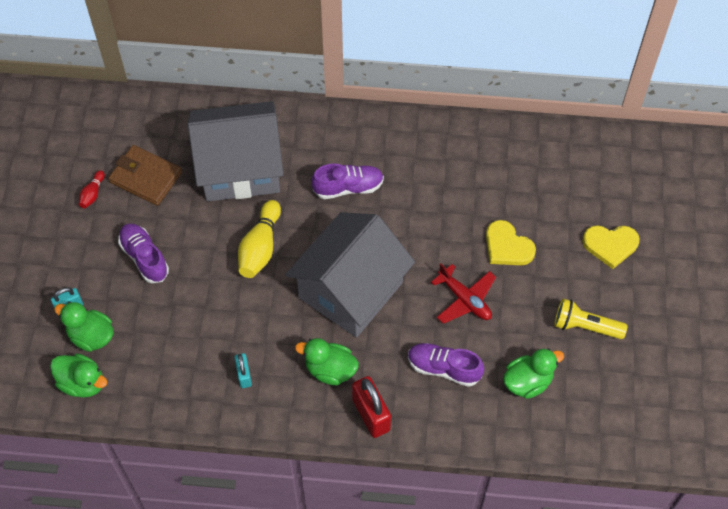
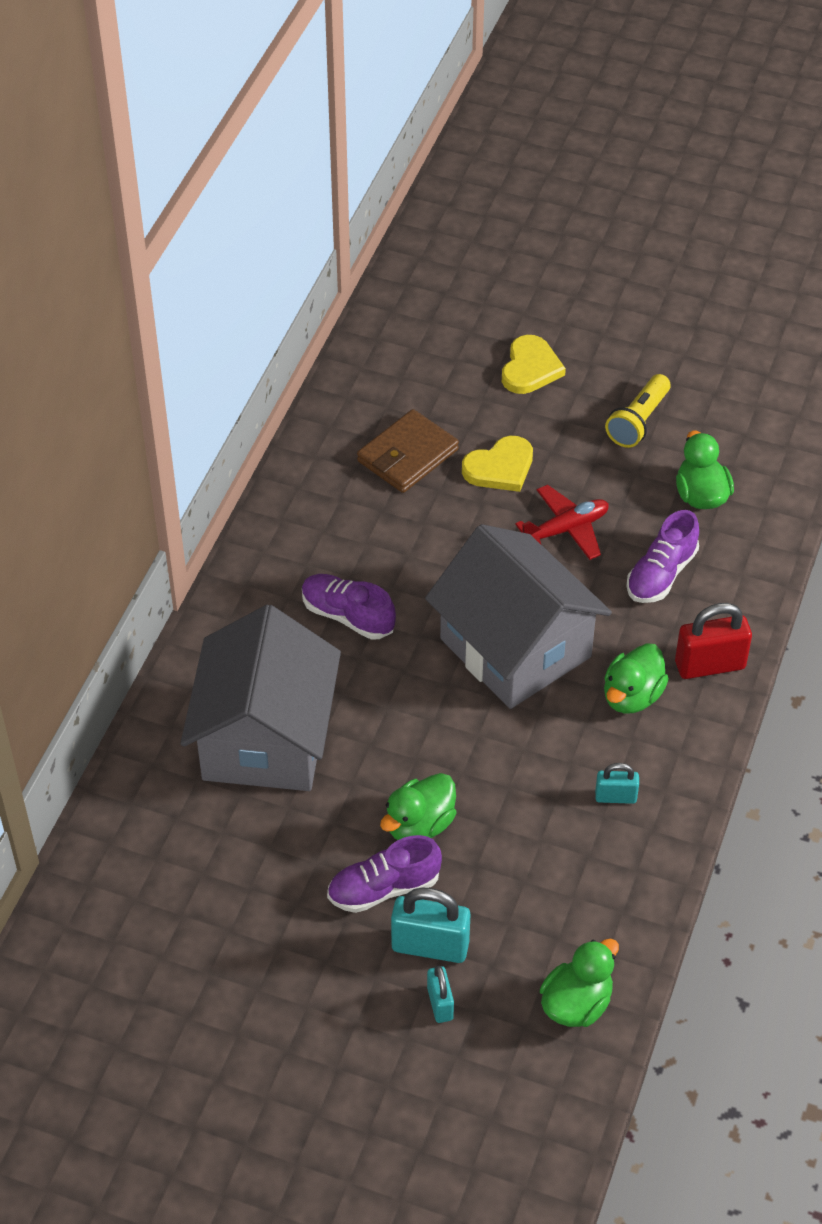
camera: 75 degrees left, 10 degrees down
(91, 336) = (499, 981): green duck -> green duck (419, 825)
(92, 194) = (242, 942): red bowling pin -> none
(108, 292) = (430, 946): none -> turquoise padlock
(146, 177) = (237, 864): brown wallet -> brown wallet (407, 455)
(260, 247) = (413, 739): yellow bowling pin -> none
(348, 187) = (347, 616): purple shoe -> purple shoe turned 60 degrees counterclockwise

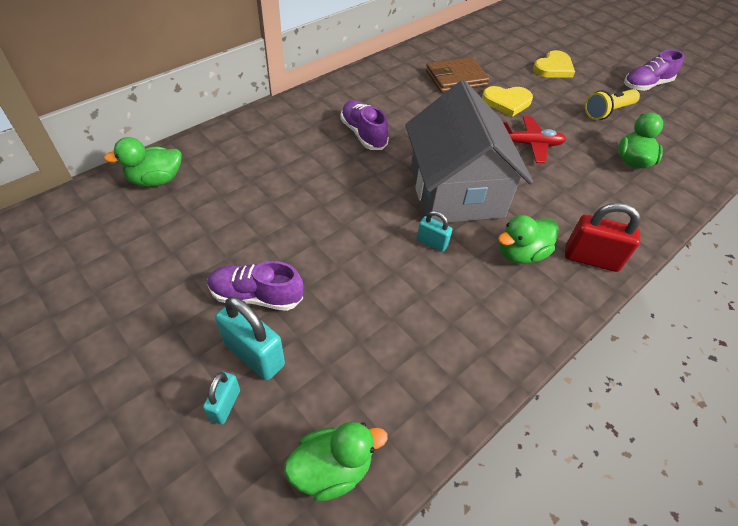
camera: 25 degrees right, 0 degrees up
(265, 738) = (261, 173): grey house -> none
(419, 825) = (314, 266): green duck -> green duck (156, 180)
(615, 797) = (469, 315): turquoise padlock -> turquoise padlock (432, 243)
(661, 574) = (582, 191): purple shoe -> purple shoe (646, 85)

